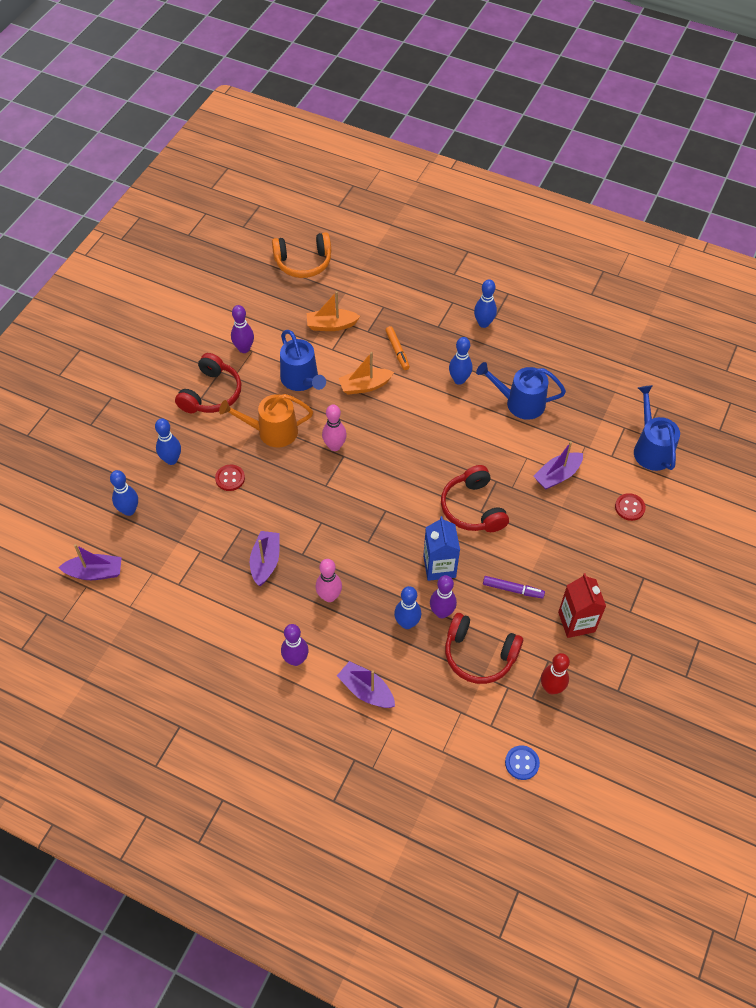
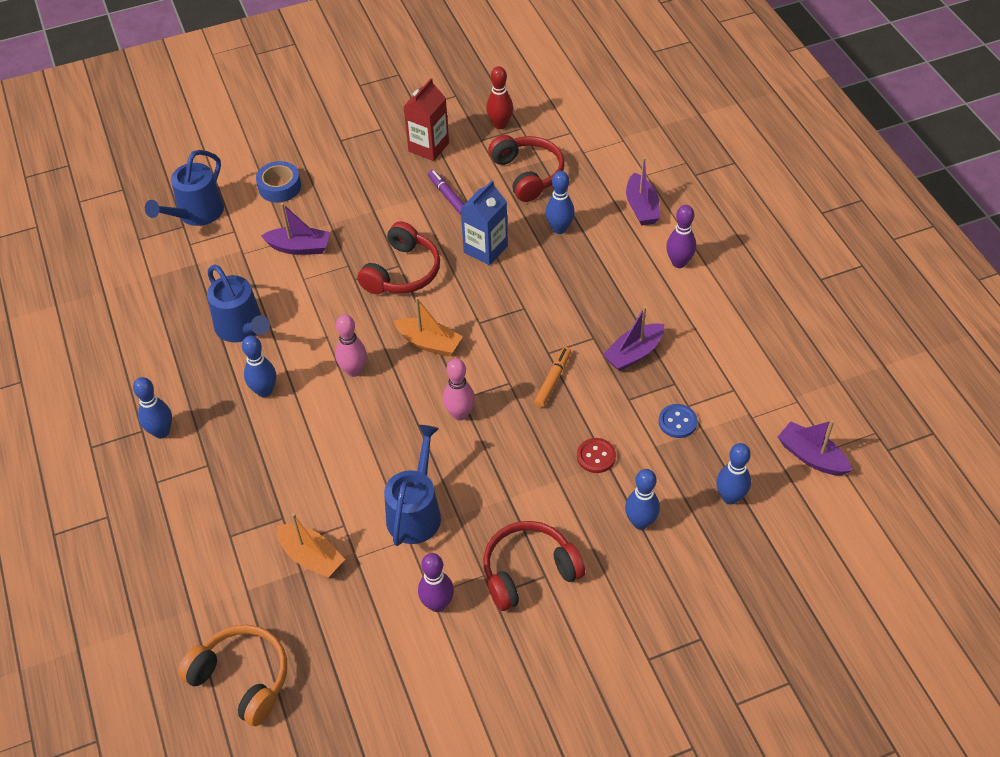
camera: 135 degrees left, 5 degrees down
(272, 431) = (506, 475): orange watering can -> none
(329, 596) = (603, 289): pink bowling pin -> pink bowling pin (354, 370)
(365, 386) = (360, 455): orange boat -> orange boat (429, 343)
(397, 351) = (282, 469): orange marker -> orange marker (553, 380)
(441, 612) = (523, 218): purple bowling pin -> none
(522, 763) = (574, 102): blue button -> blue button (677, 422)
(629, 507) = (279, 187): red button -> blue tape

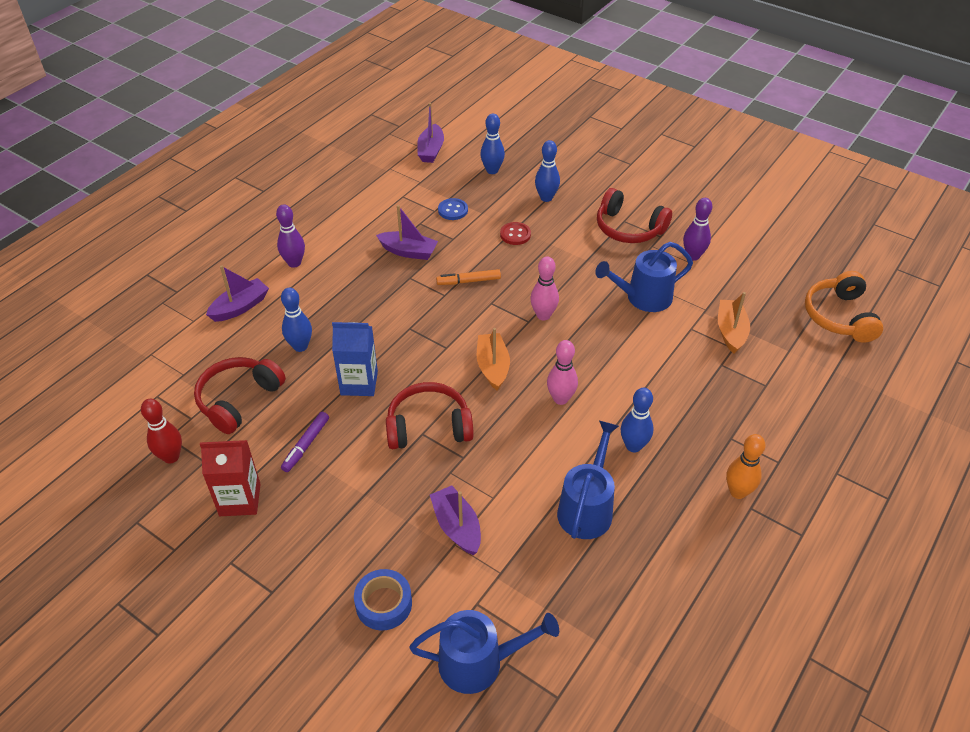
camera: 125 degrees left, 5 degrees down
(161, 432) = (738, 492): blue bowling pin -> orange bowling pin

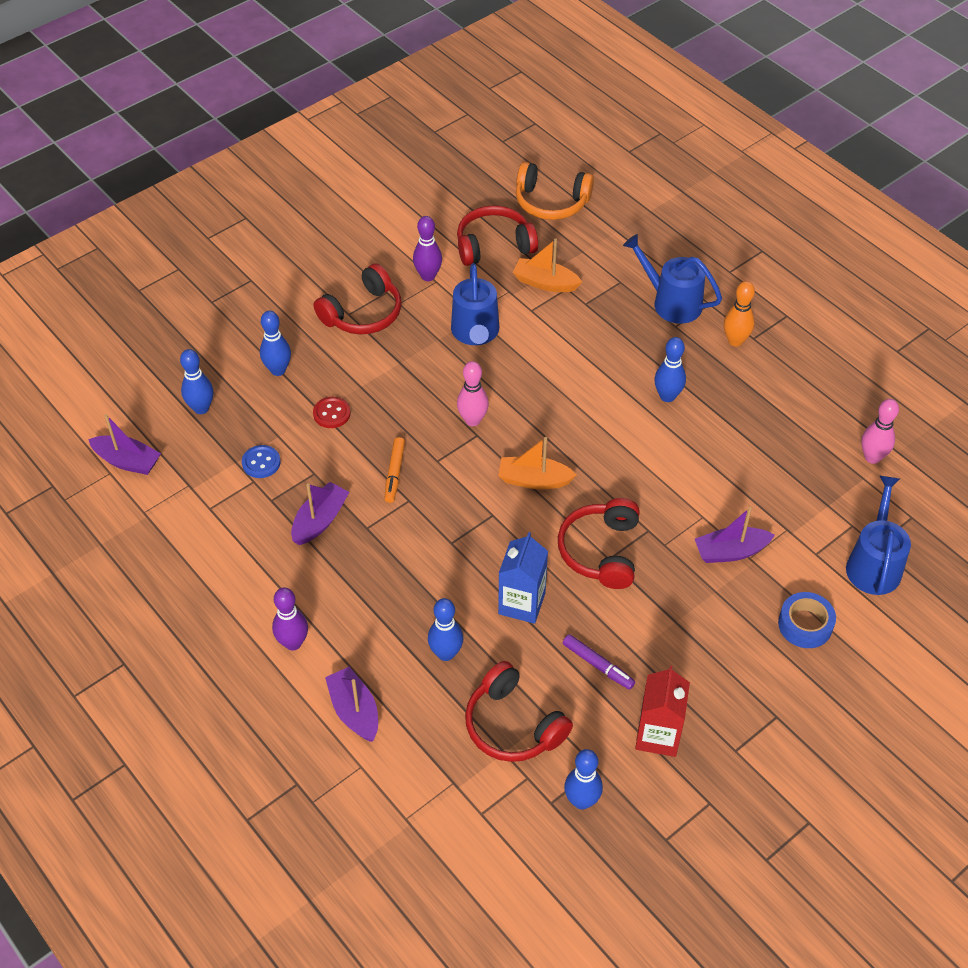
camera: 75 degrees left, 5 degrees up
(171, 457) = (581, 801): red bowling pin -> blue bowling pin
(560, 399) = (594, 435): pink bowling pin -> pink bowling pin (872, 457)
(587, 508) = (730, 449): blue watering can -> blue watering can (671, 302)
(756, 289) = (494, 245): none -> red headphones

